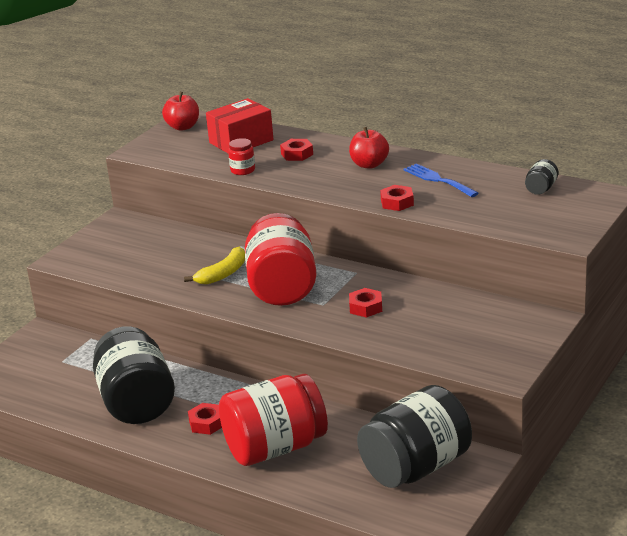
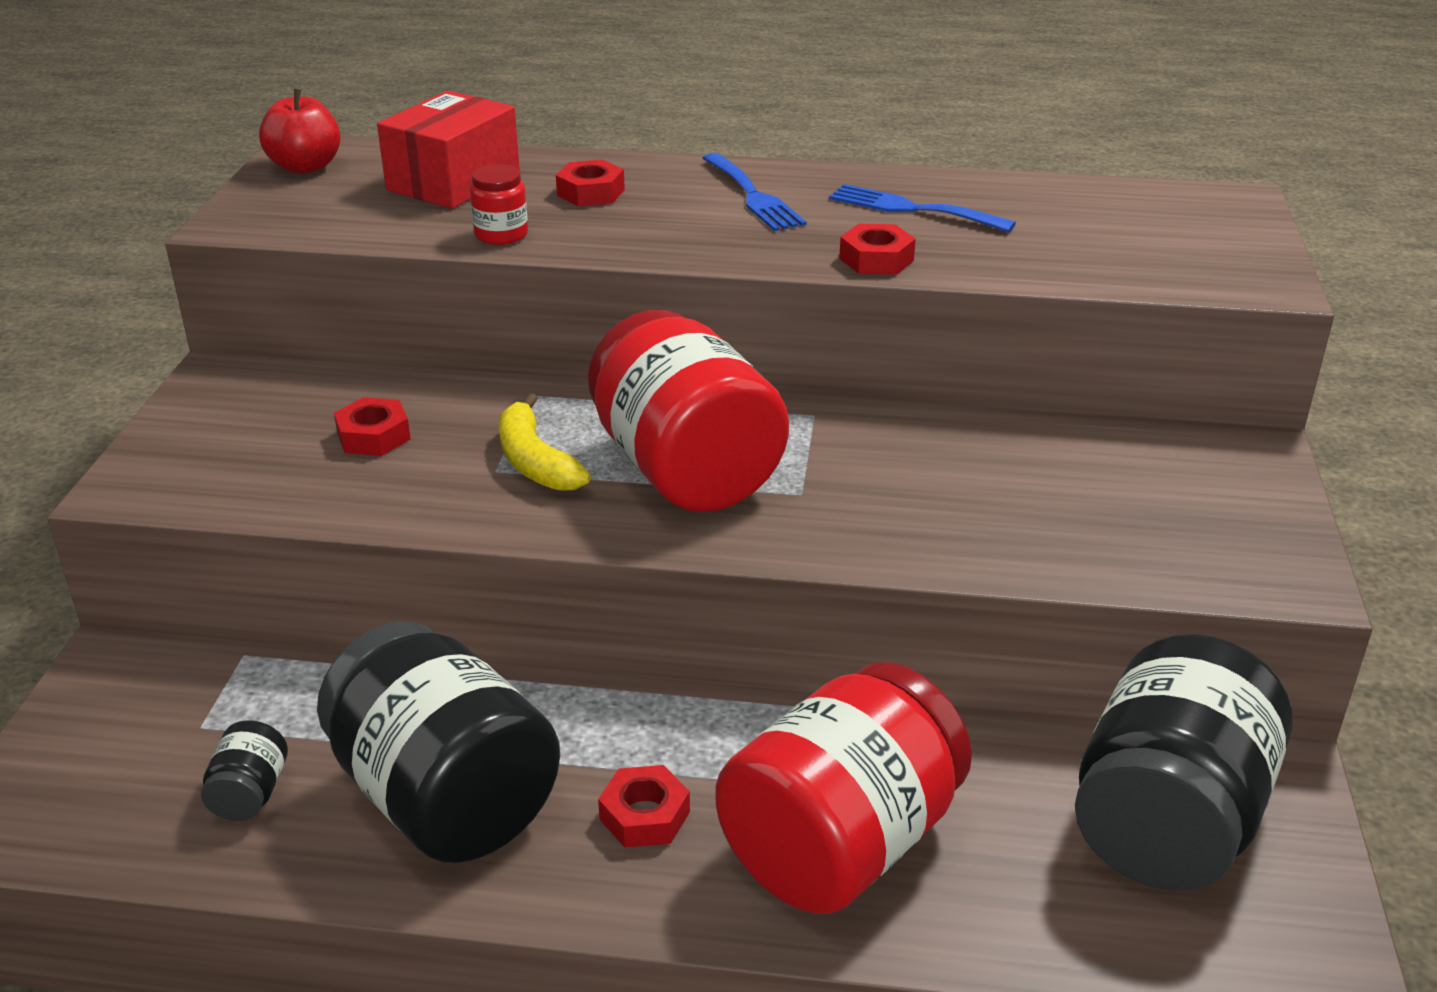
camera: 25 degrees left, 5 degrees up
(223, 274) = (535, 461): yellow banana -> yellow banana turned 135 degrees clockwise
(365, 307) = (893, 485): red nut -> red nut (373, 436)
(369, 164) = (753, 196): red apple -> blue fork
(541, 189) = (1115, 203): black jar -> black jar (250, 794)

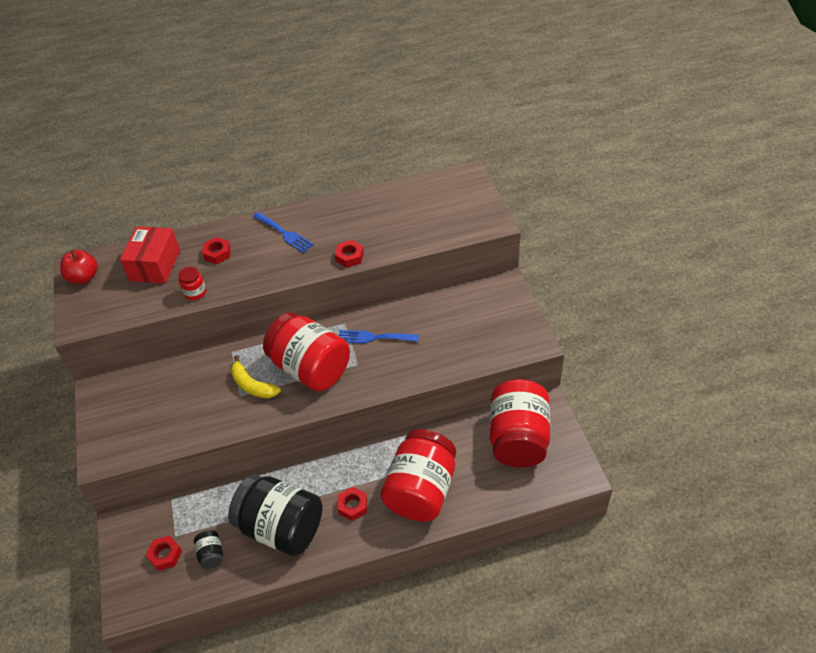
camera: 20 degrees left, 15 degrees up
(373, 436) = (182, 396): red nut -> red nut (165, 555)
(912, 209) = (350, 221): blue fork -> blue fork (373, 337)
(1167, 820) = (518, 438): black jar -> red jar

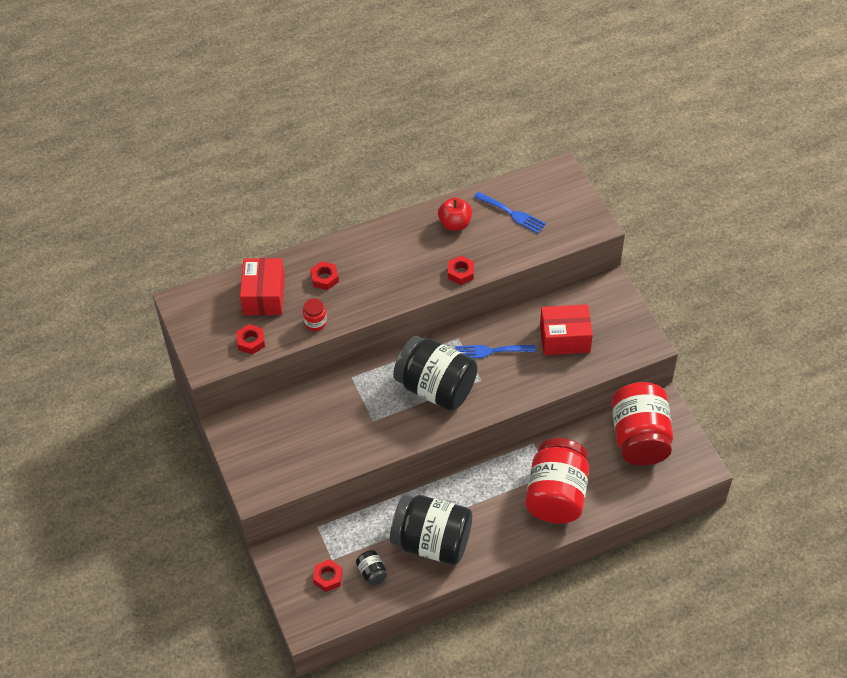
camera: 10 degrees left, 5 degrees up
(84, 277) = (194, 314): red apple -> red apple (455, 224)
(252, 385) = (382, 409): yellow banana -> none
(285, 234) = (388, 251): blue fork -> blue fork (512, 214)
(311, 368) = (436, 388): red jar -> black jar
(353, 506) = (495, 516): red nut -> red nut (251, 342)
(450, 331) = (564, 338): none -> red box

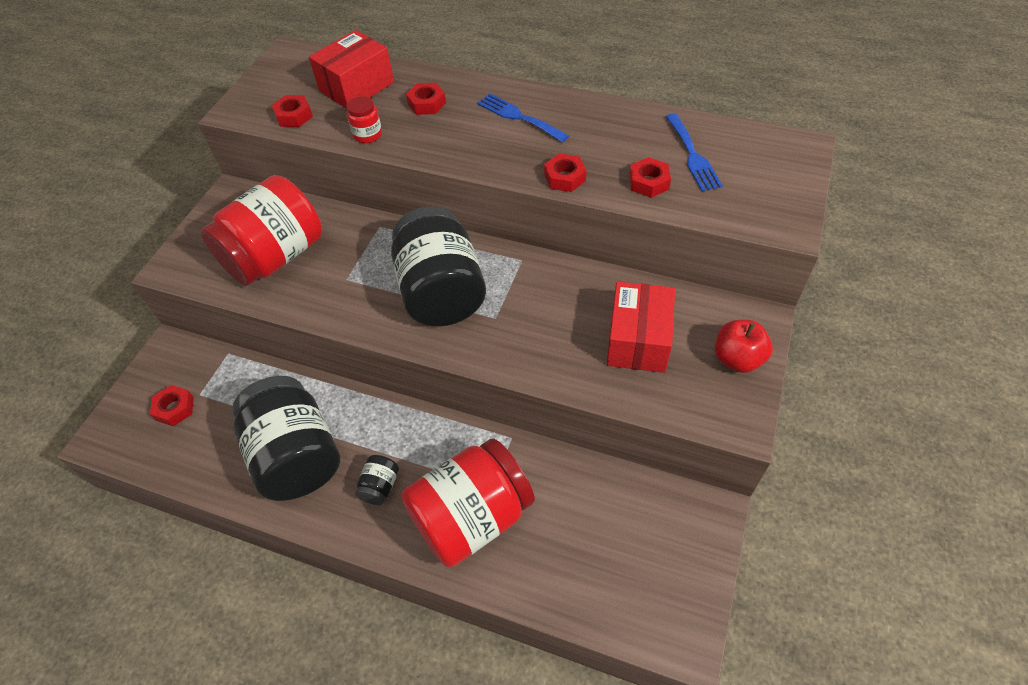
camera: 45 degrees right, 0 degrees up
(372, 573) = (212, 438): black jar -> black jar (380, 486)
(455, 224) = (615, 130): red apple -> red apple (737, 359)
(490, 351) = (539, 296): blue fork -> blue fork (518, 117)
(507, 246) = (648, 182): none -> red nut
(564, 338) = (638, 340): red box -> red box turned 60 degrees clockwise
(639, 438) = (639, 532): red jar -> red jar (275, 256)

